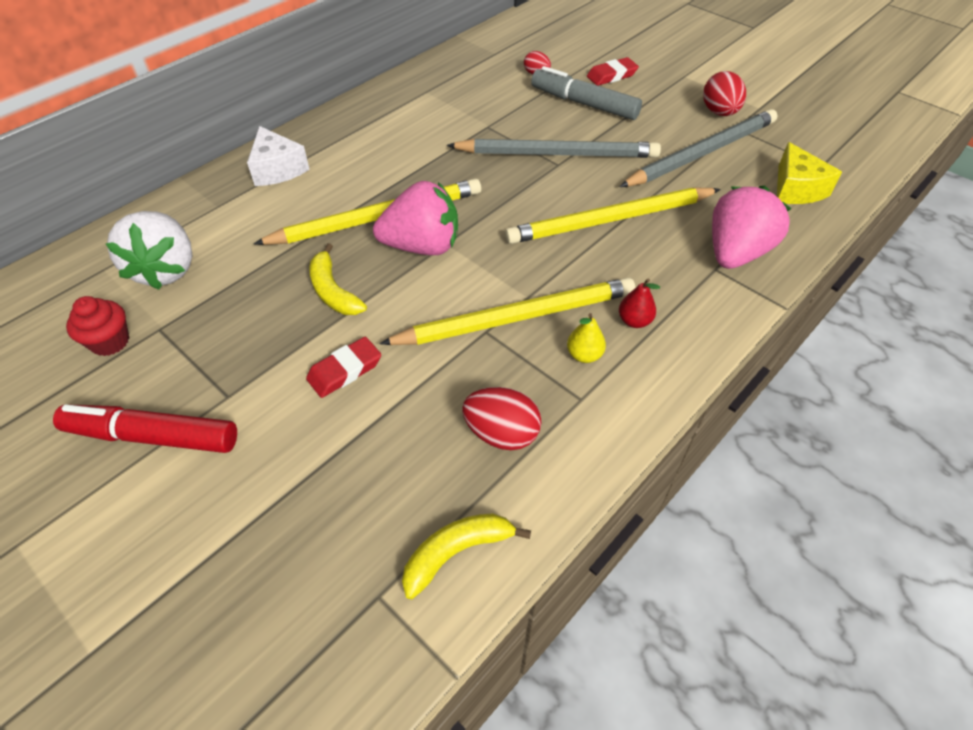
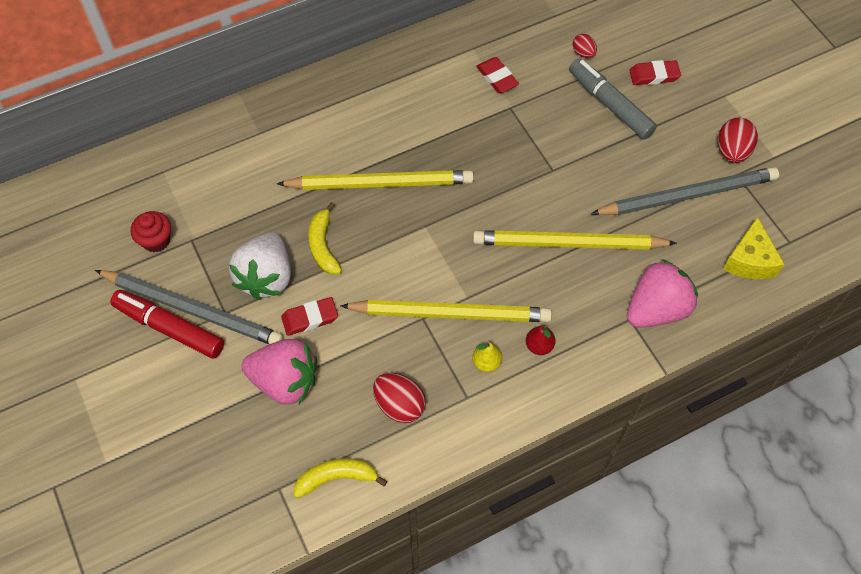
camera: 20 degrees right, 10 degrees up
(166, 270) = (207, 186): white strawberry -> white strawberry (266, 277)
(277, 169) = (317, 106): white cheese -> none
(422, 246) = (405, 223): pink strawberry -> pink strawberry (285, 381)
(462, 107) = (497, 78): none -> red eraser
(557, 154) = (557, 158): grey pencil -> grey pencil (192, 309)

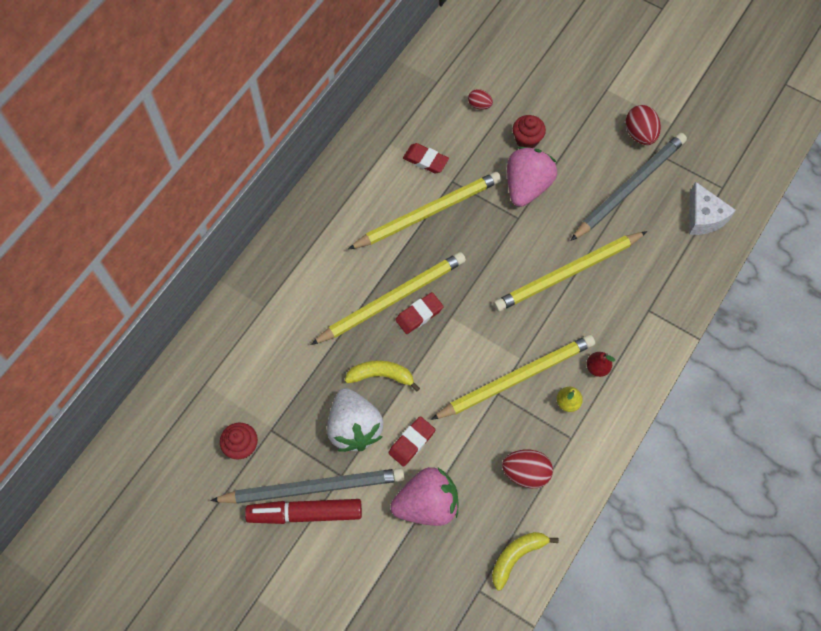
camera: 30 degrees left, 5 degrees up
(323, 245) = (381, 376): yellow banana -> yellow banana turned 135 degrees clockwise
(467, 124) = (428, 212): none -> yellow pencil
(610, 104) = (527, 140): grey marker -> red cupcake
(654, 75) = (544, 98): red eraser -> red eraser (419, 314)
(656, 309) = (662, 292): pink strawberry -> pink strawberry (527, 186)
(749, 260) = (703, 217): yellow cheese -> white cheese

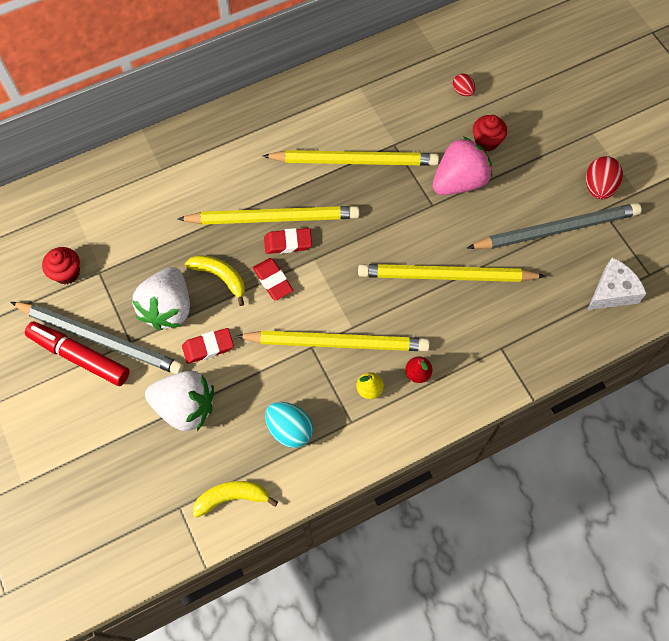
camera: 30 degrees right, 0 degrees up
(425, 160) = (382, 115): red eraser -> red eraser (273, 281)
(427, 504) = (185, 407): pink strawberry -> white strawberry
(525, 473) = (289, 429): red egg -> turquoise egg
(703, 217) = (612, 292): white cheese -> white cheese turned 135 degrees counterclockwise

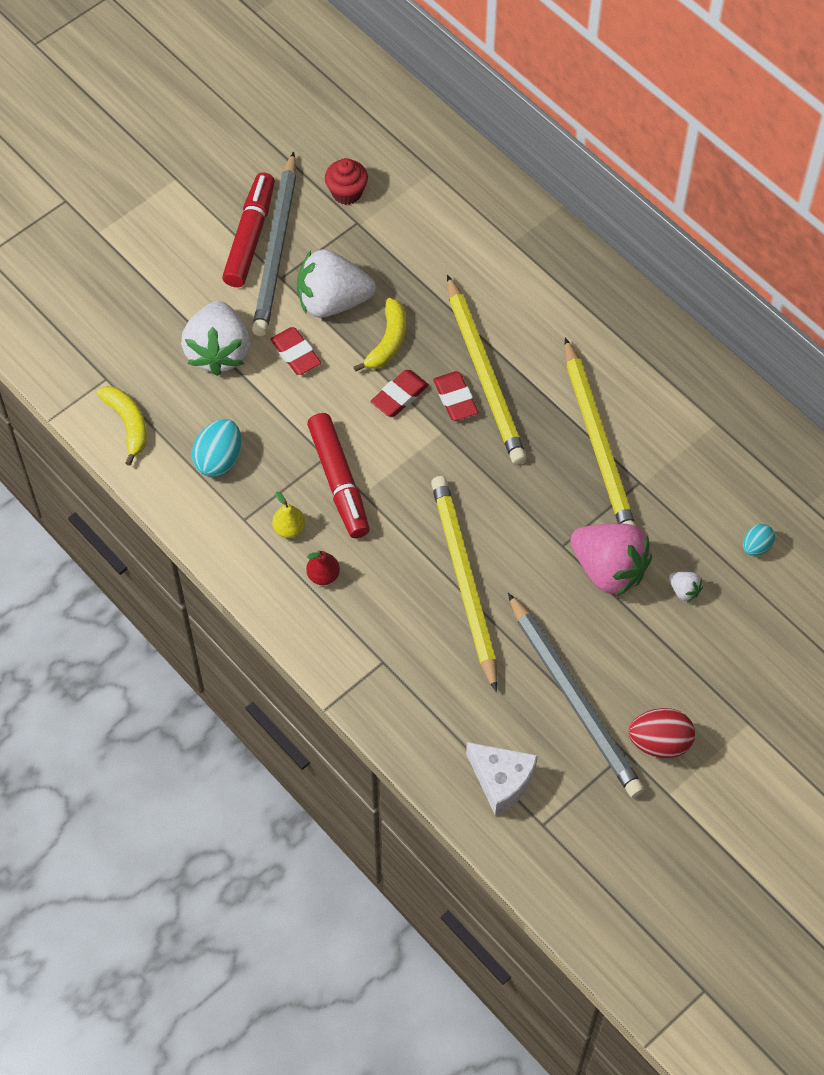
camera: 75 degrees right, 5 degrees down
(337, 342) = (339, 481): yellow pencil -> red marker
(462, 91) = (756, 546): red egg -> turquoise egg
(486, 141) = (684, 591): red cupcake -> white strawberry

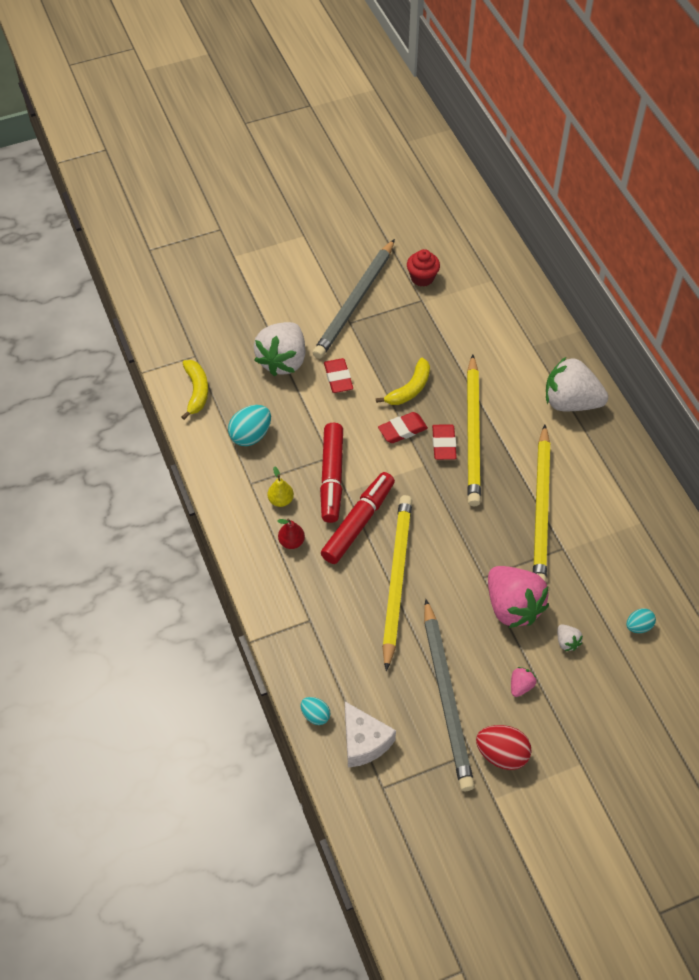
camera: 20 degrees right, 5 degrees down
(250, 236) = (339, 288): red marker -> red marker (358, 523)
(332, 301) = (380, 349): white strawberry -> white strawberry (570, 402)
(434, 769) = (315, 715): none -> turquoise egg
(652, 658) = (521, 686): none -> pink strawberry

